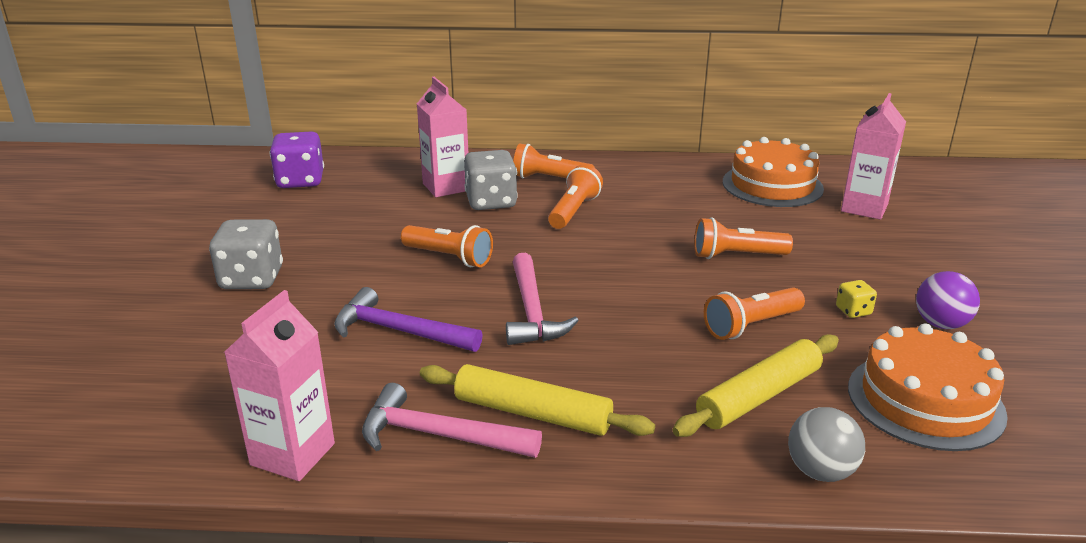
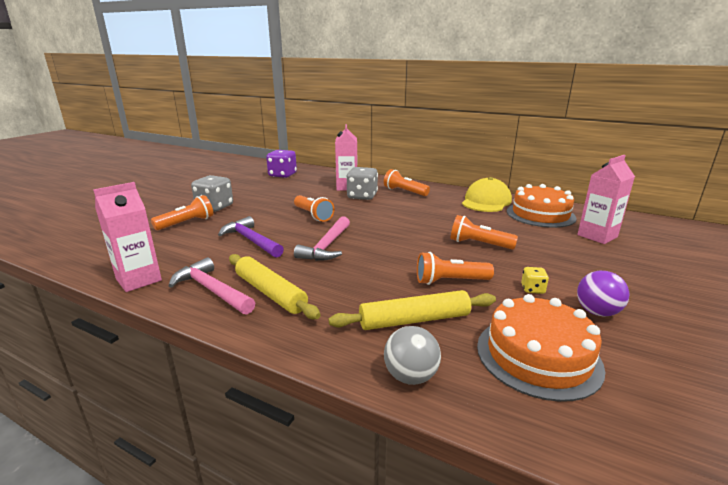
camera: 25 degrees right, 5 degrees down
(574, 211) = (402, 207): orange flashlight -> orange flashlight (187, 223)
(683, 175) = (486, 201): none -> yellow cap

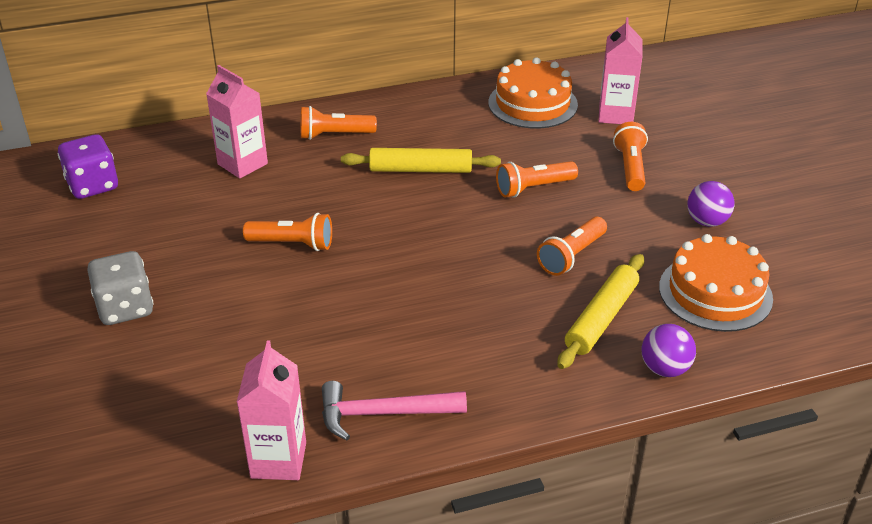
camera: 45 degrees left, 15 degrees up
(187, 223) = (148, 357): orange flashlight -> orange flashlight (630, 167)
(251, 240) = (294, 329): purple hammer -> none
(270, 293) = (444, 376): yellow rolling pin -> yellow rolling pin (421, 169)
(327, 246) = (394, 283): pink hammer -> none
(362, 196) = (295, 173): grey dice -> none
(410, 376) = (665, 369): grey ball -> purple ball
(486, 201) = (453, 107): yellow cap -> none
(532, 289) = (641, 224): yellow dice -> none

